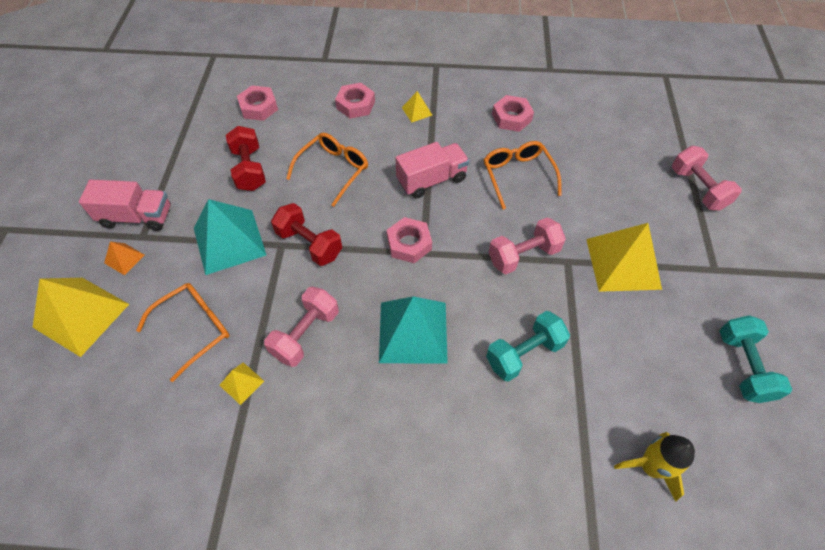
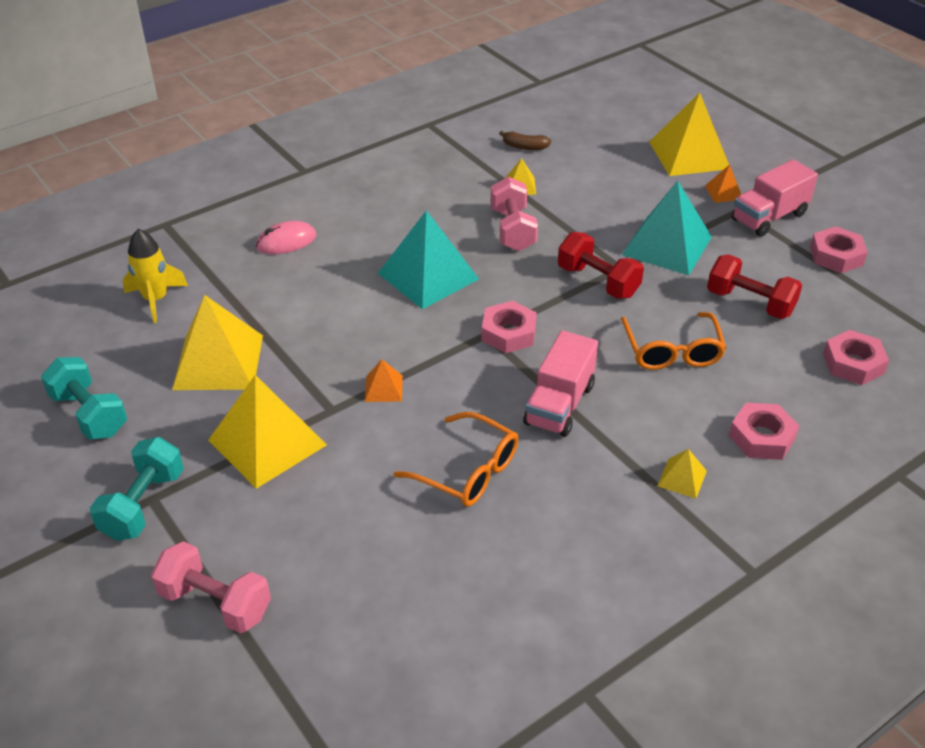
camera: 140 degrees right, 15 degrees down
(174, 437) = (524, 147): none -> brown banana
(194, 329) = (599, 190): orange glasses -> none
(309, 244) = (598, 281): red dumbbell -> red dumbbell turned 45 degrees clockwise
(493, 464) = (286, 241): none -> pink mouse
(511, 117) = (554, 552): pink nut -> pink nut (836, 256)
(523, 255) = (383, 388): pink dumbbell -> orange pyramid
(524, 353) = (315, 313): turquoise dumbbell -> turquoise dumbbell (143, 504)
(625, 354) = (218, 361): none -> yellow pyramid

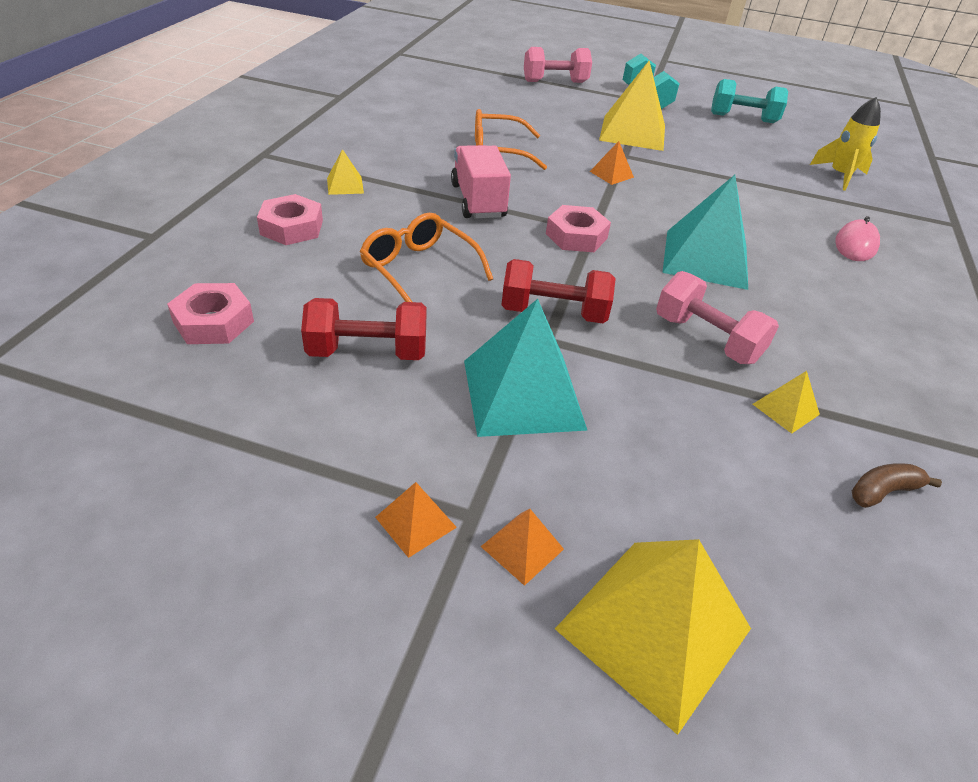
camera: 140 degrees right, 0 degrees up
(218, 361) = (732, 157): yellow pyramid -> none
(769, 217) = (415, 522): pink truck -> orange pyramid
(836, 256) = (273, 484): pink nut -> none

